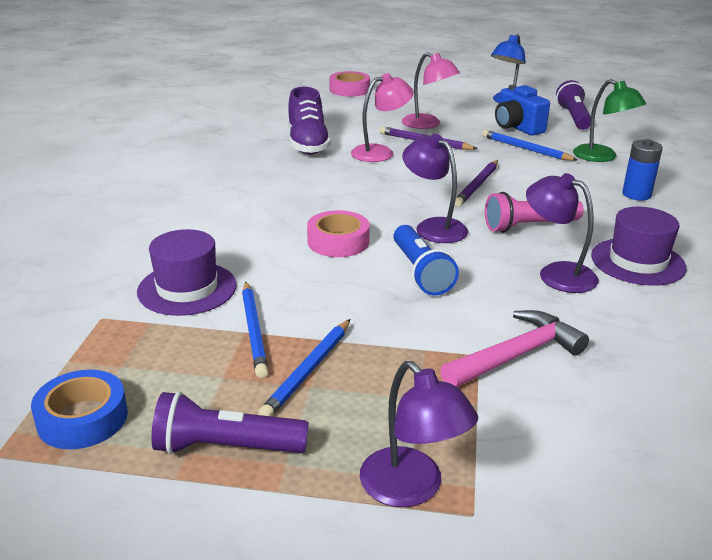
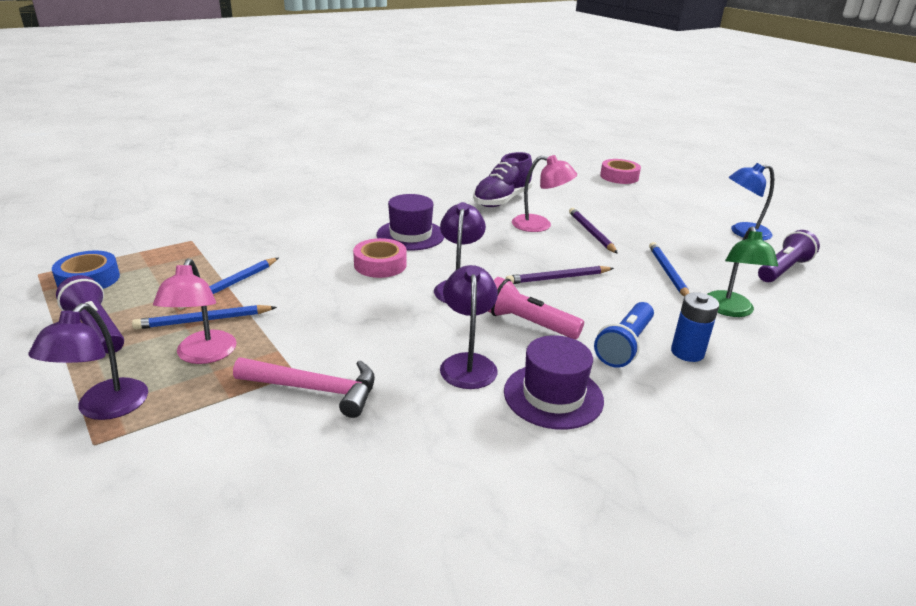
camera: 45 degrees right, 0 degrees up
(187, 288) = (253, 247): purple hat -> purple hat (410, 235)
(420, 272) = (382, 308): blue flashlight -> blue flashlight (625, 345)
(427, 124) = (624, 222): pink lamp -> pink lamp (203, 355)
(517, 127) = (701, 254): blue camera -> none

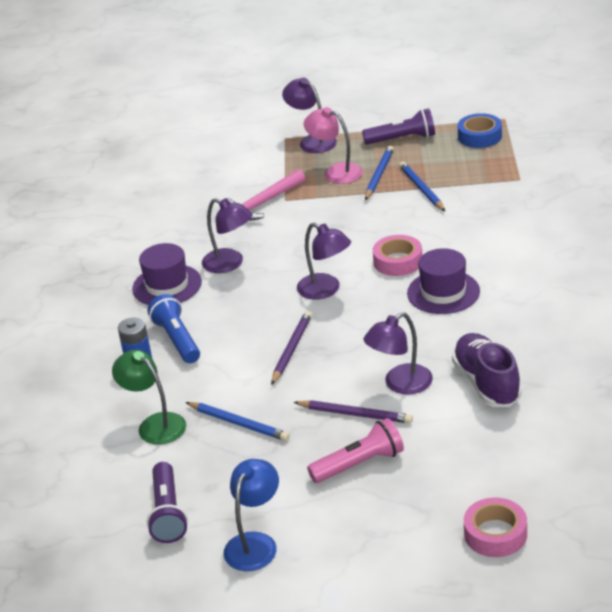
camera: 130 degrees right, 5 degrees up
(528, 323) = (246, 306): pink flashlight -> pink flashlight (359, 464)
(540, 225) = (400, 384): pink lamp -> purple lamp

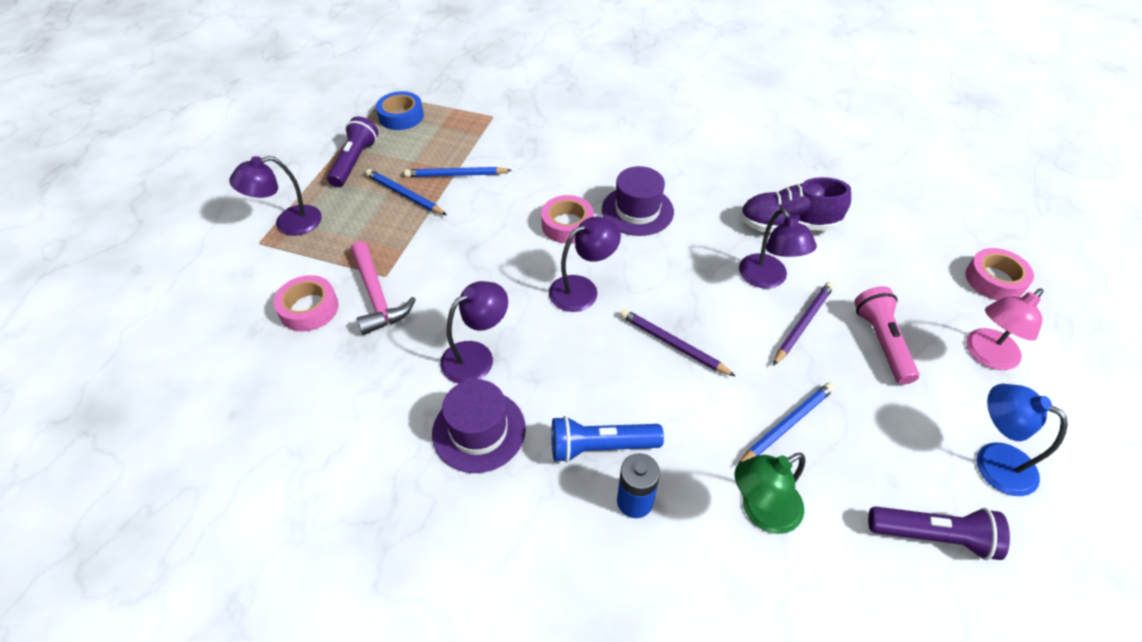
camera: 75 degrees left, 15 degrees up
(235, 182) = (309, 308): none -> pink tape
(336, 172) = (368, 222): pink lamp -> pink lamp (986, 355)

